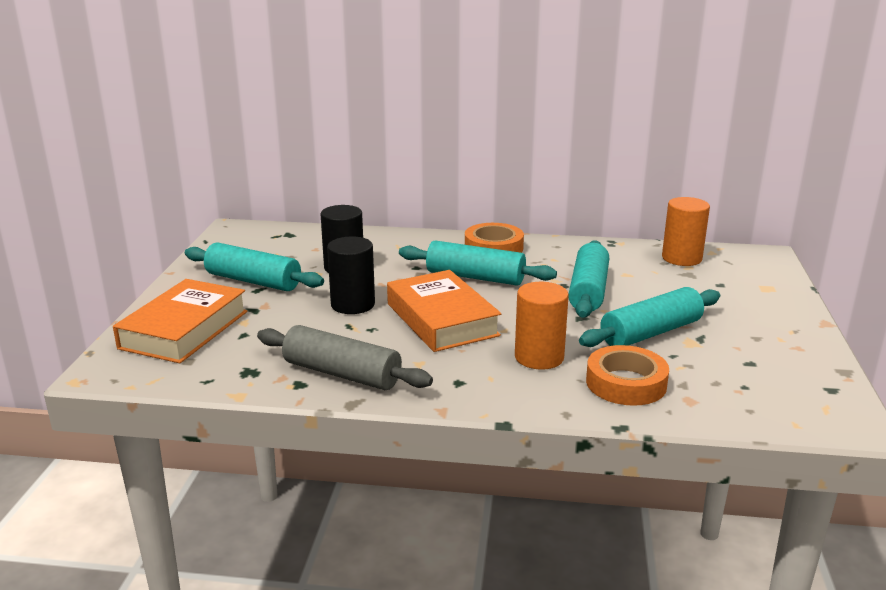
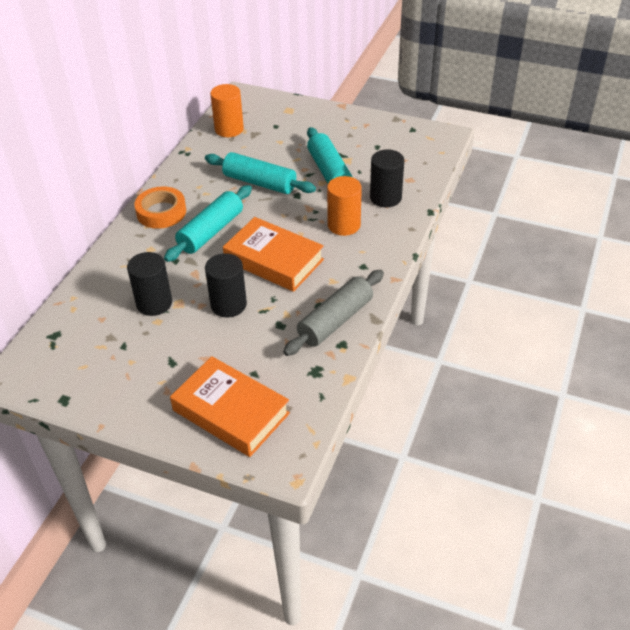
camera: 75 degrees left, 20 degrees up
(253, 281) = (153, 364): turquoise rolling pin -> none
(442, 319) = (274, 260): orange book -> orange book turned 45 degrees clockwise
(626, 383) = (385, 197): orange tape -> black cylinder

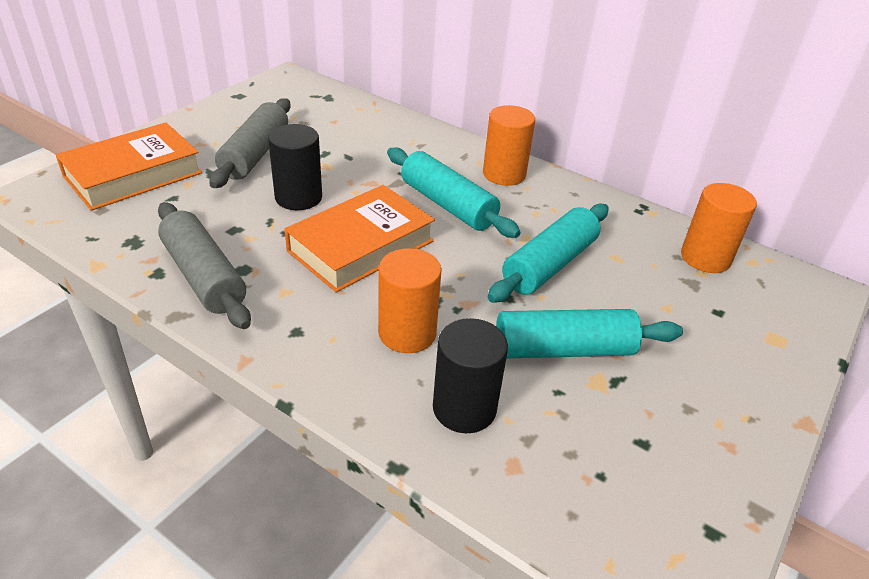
camera: 100 degrees right, 5 degrees down
(154, 303) = (336, 151): black cylinder -> none
(161, 212) = (504, 174): orange tape -> orange cylinder
(174, 349) = (255, 154): none -> grey rolling pin

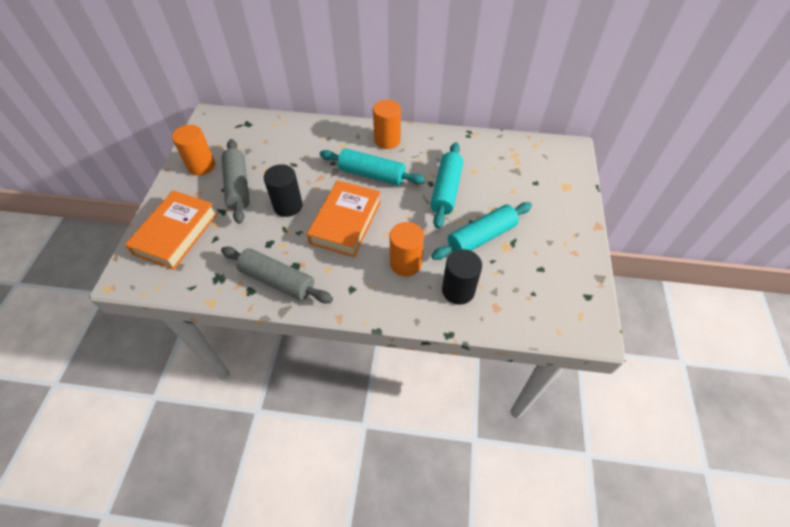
camera: 25 degrees left, 15 degrees up
(705, 258) = (514, 152): orange cylinder -> orange cylinder (201, 166)

